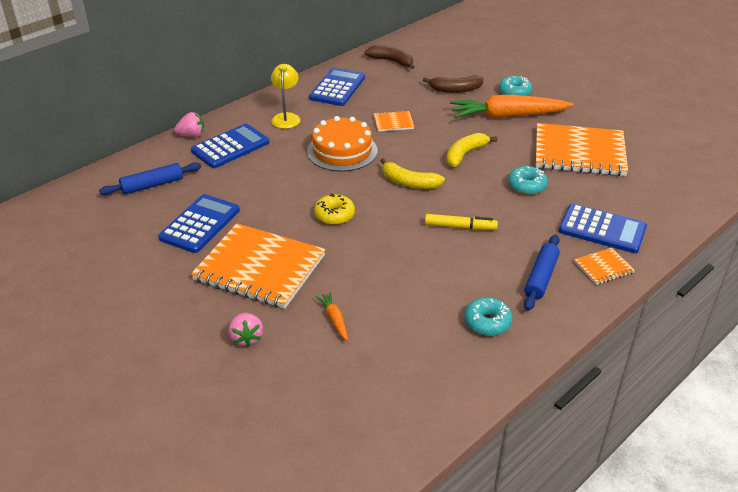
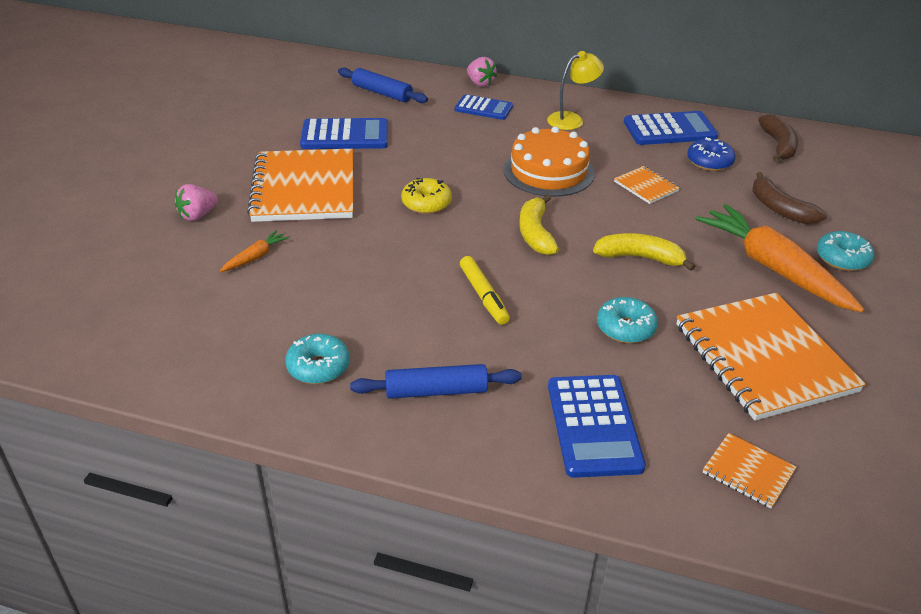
camera: 60 degrees right, 0 degrees up
(230, 147) = (483, 108): blue calculator -> blue calculator, size x0.65
(387, 90) = (709, 162): none -> blue donut
(603, 267) = (505, 447): orange notebook -> orange notebook (748, 472)

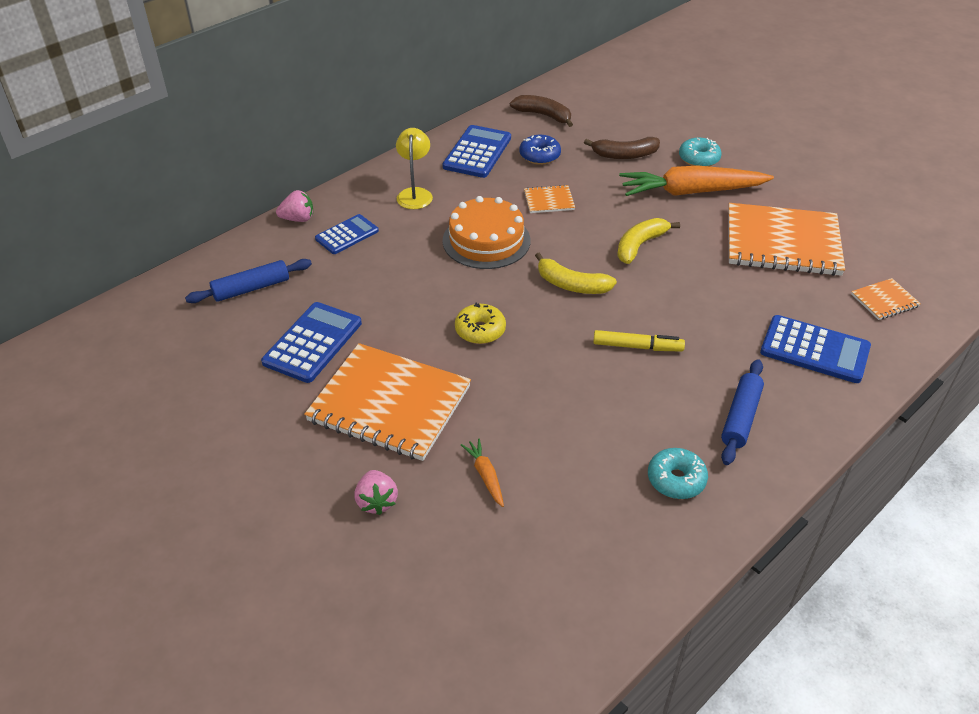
camera: 60 degrees left, 5 degrees up
(625, 328) = (718, 289): turquoise donut -> none

